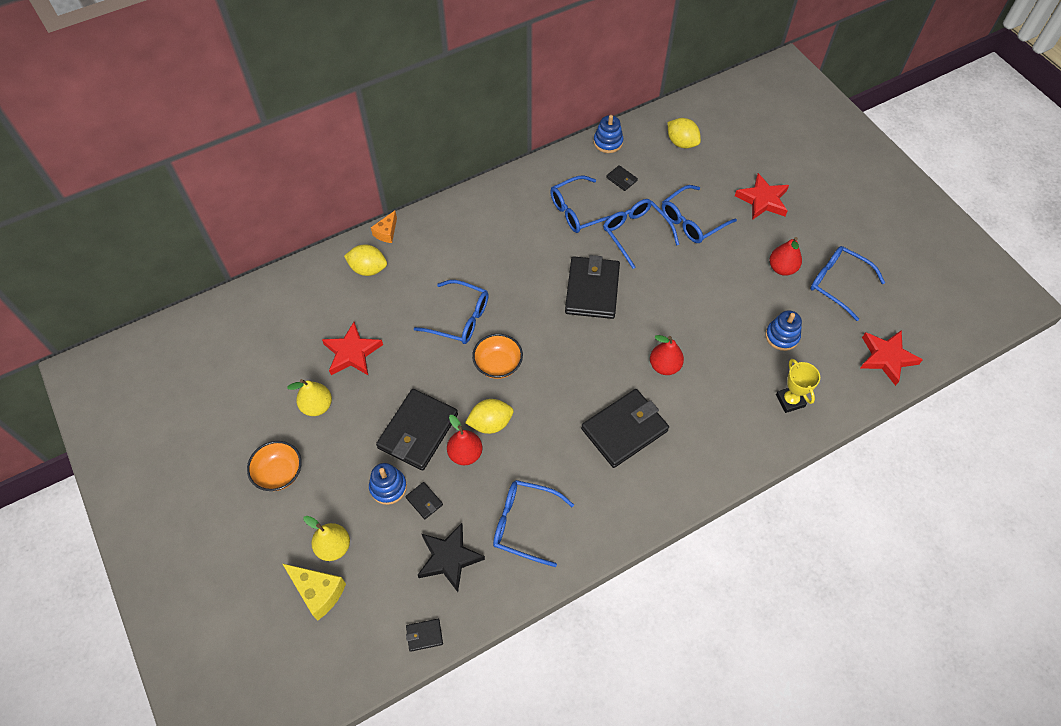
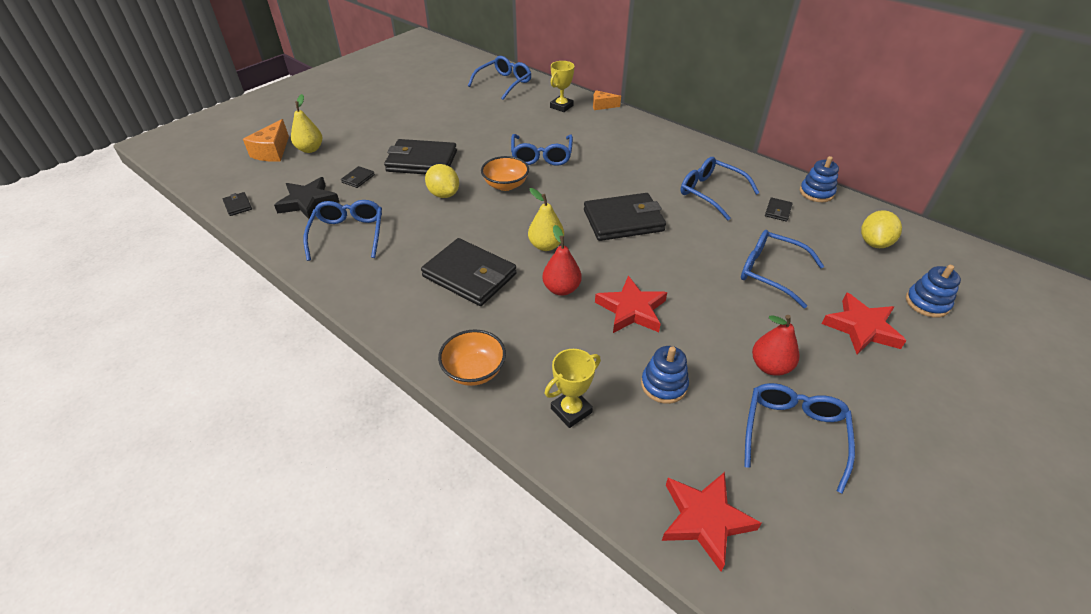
camera: 70 degrees right, 15 degrees down
(279, 473) = (366, 115): orange bowl -> orange bowl (474, 371)
(317, 406) = (427, 115): yellow pear -> yellow pear (546, 245)
(318, 592) = (272, 152): yellow cheese -> orange cheese
(352, 353) = (480, 118): red star -> red star (631, 310)
(368, 269) = (561, 106): yellow lemon -> yellow trophy
(388, 487) = (366, 160): blue stacking toy -> blue stacking toy (927, 303)
(465, 454) = (408, 188): red pear -> none
(635, 233) = (716, 234): blue glasses -> blue glasses (504, 83)

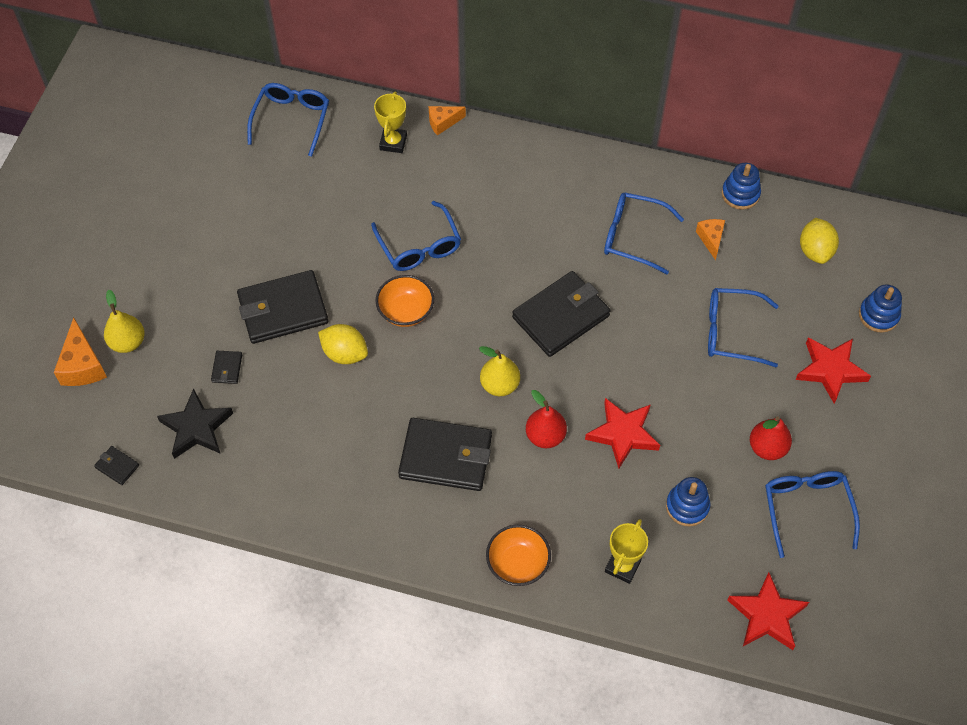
camera: 25 degrees left, 15 degrees up
(348, 234) = (279, 455): blue glasses -> none
(778, 211) = (711, 239): black wallet -> orange cheese

